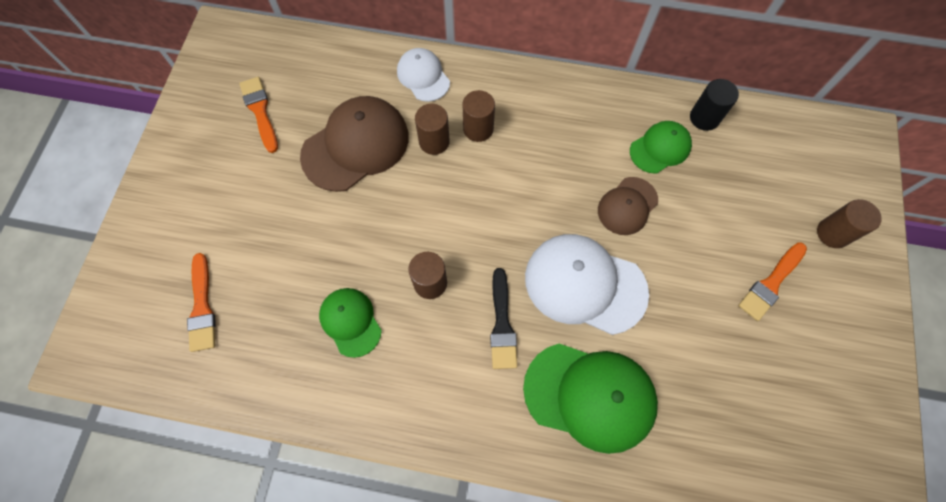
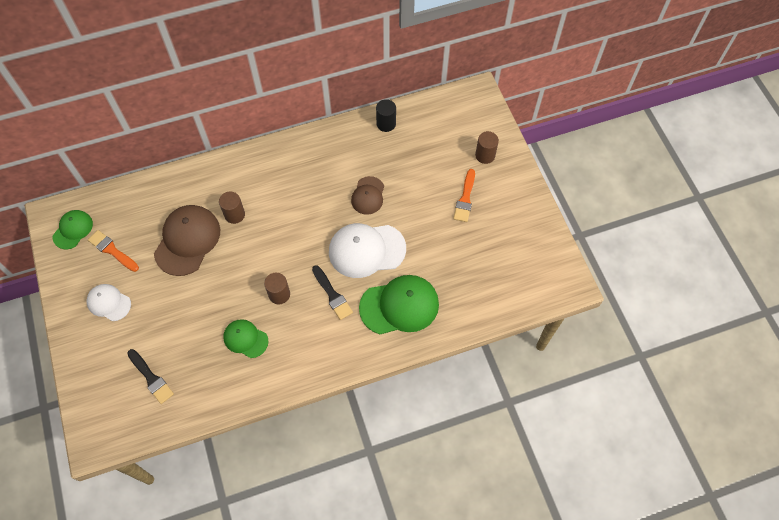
camera: 30 degrees left, 5 degrees down
(202, 307) = (151, 378): orange brush -> black brush
(423, 76) = (204, 179): white cap -> white cap (109, 303)
(478, 129) = (257, 194): brown cylinder -> none
(660, 148) = (370, 154): green cap -> green cap (73, 230)

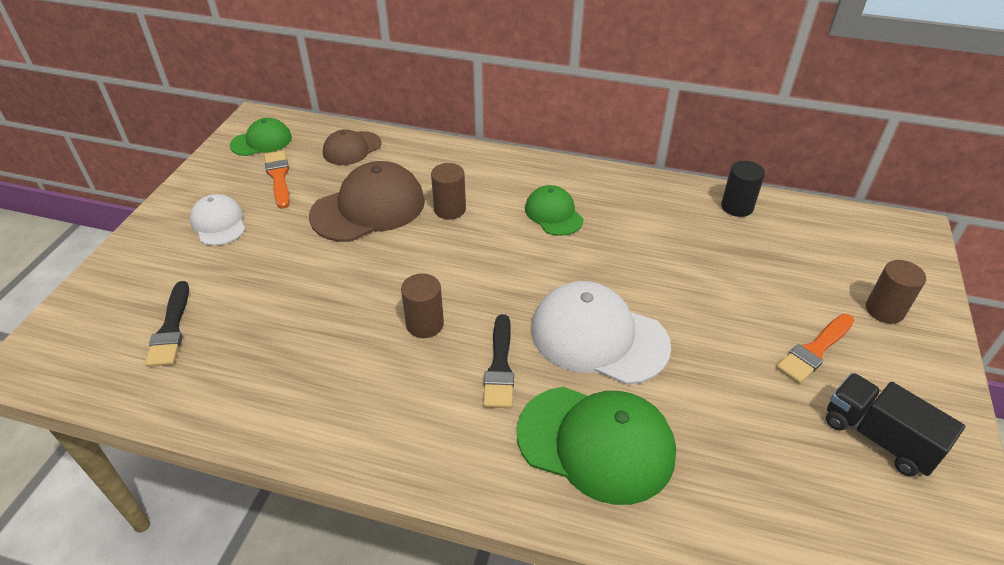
camera: 35 degrees right, 20 degrees down
(245, 339) = (329, 353): green cap -> green cap (553, 214)
(368, 195) = (651, 272): brown cap -> brown cap (352, 148)
(509, 230) = (878, 437): none -> black truck

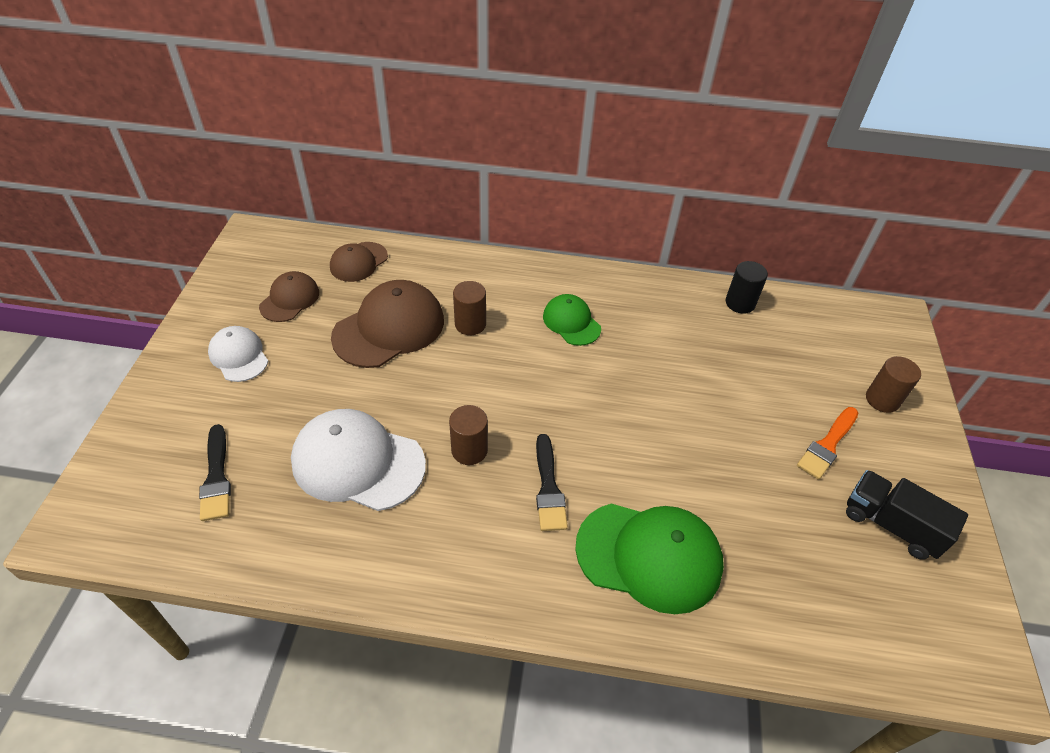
camera: 10 degrees left, 5 degrees up
(261, 141) = (262, 259): green cap -> none
(278, 177) = (290, 299): orange brush -> brown cap
(598, 337) = (634, 449): white cap -> white cap (358, 462)

